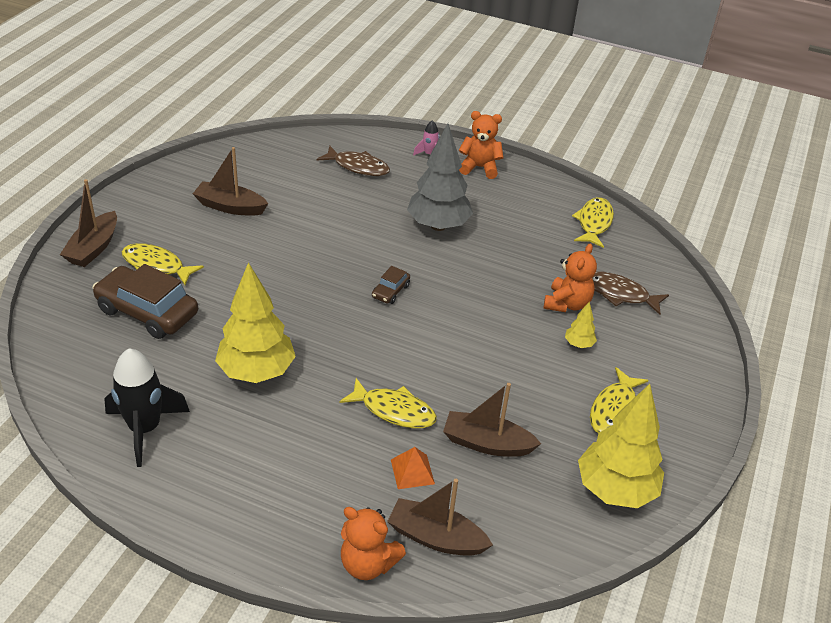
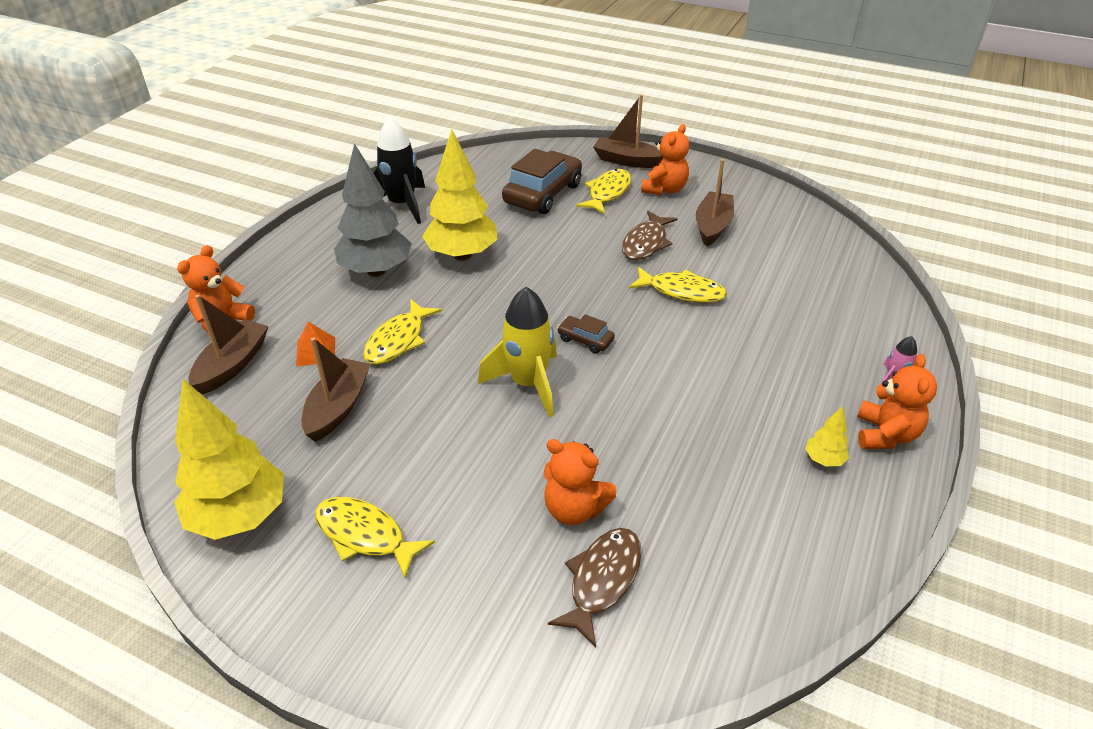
camera: 95 degrees right, 0 degrees up
(159, 228) = (664, 189): none -> orange teddy bear
(358, 167) = (830, 314): brown fish -> brown fish (646, 243)
(438, 225) = (724, 384): grey tree -> grey tree (376, 271)
(446, 325) = (528, 384): none -> yellow rocket
(578, 344) = (491, 512): yellow tree -> yellow tree (824, 460)
(594, 223) = (784, 572): yellow fish -> yellow fish (682, 291)

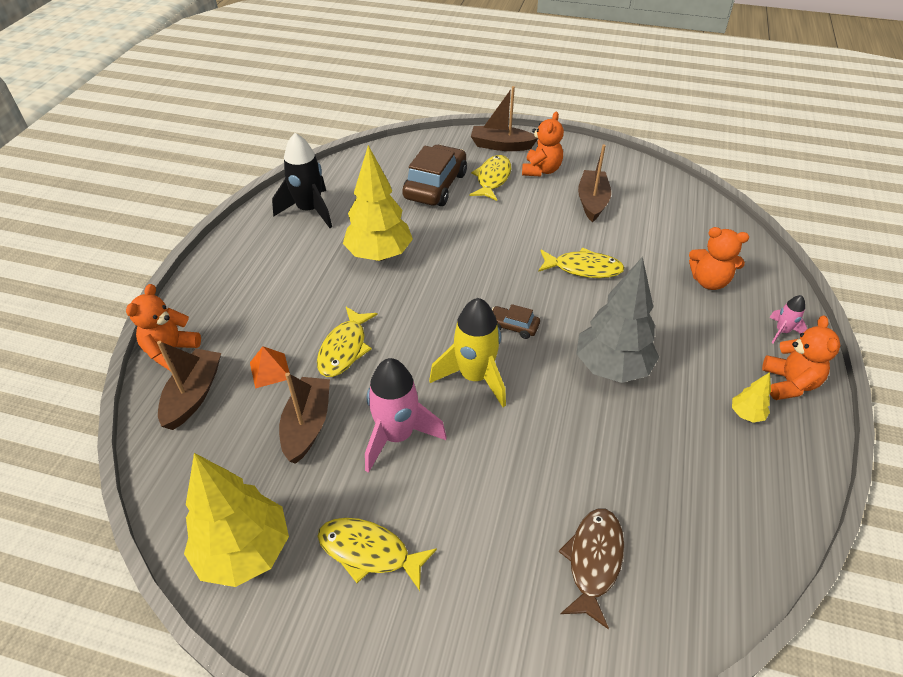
camera: 10 degrees left, 5 degrees up
(376, 271) = (304, 280): grey tree -> grey tree (612, 367)
(428, 430) = (397, 436): none -> pink rocket
(574, 509) = (550, 494): orange teddy bear -> orange teddy bear (709, 281)
(646, 243) = (539, 225): brown fish -> none

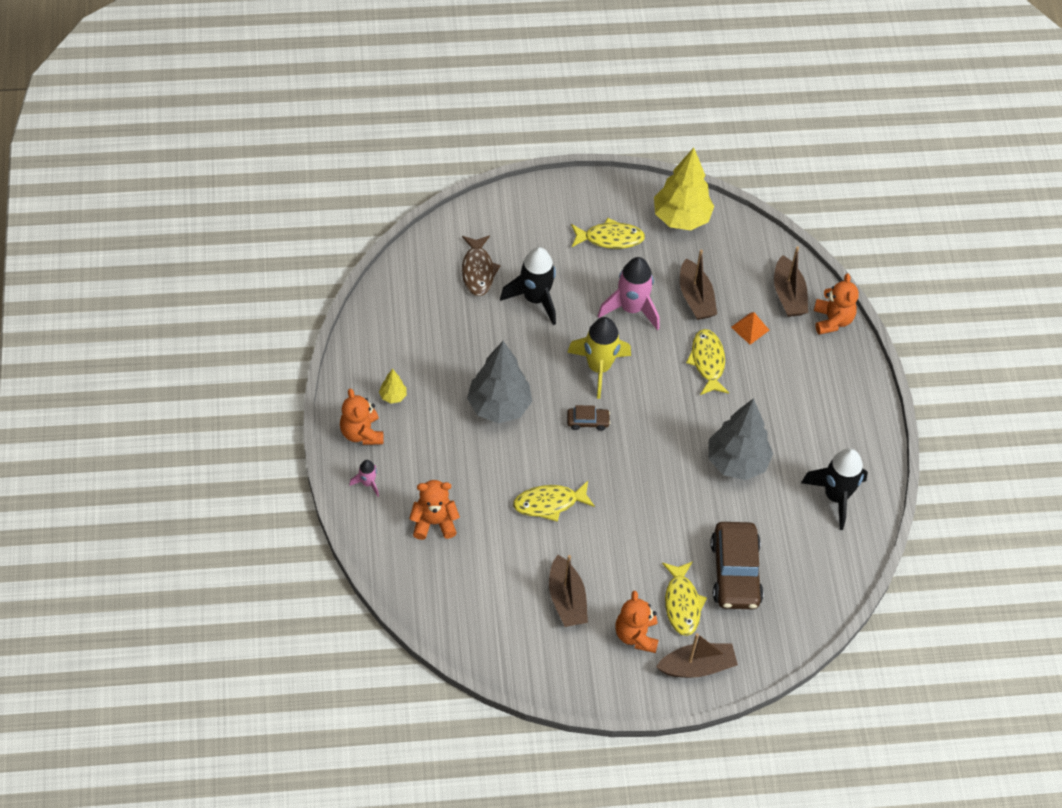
camera: 155 degrees right, 10 degrees up
(379, 255) = (737, 462): yellow tree -> grey tree
(521, 488) = (535, 299): none -> black rocket

